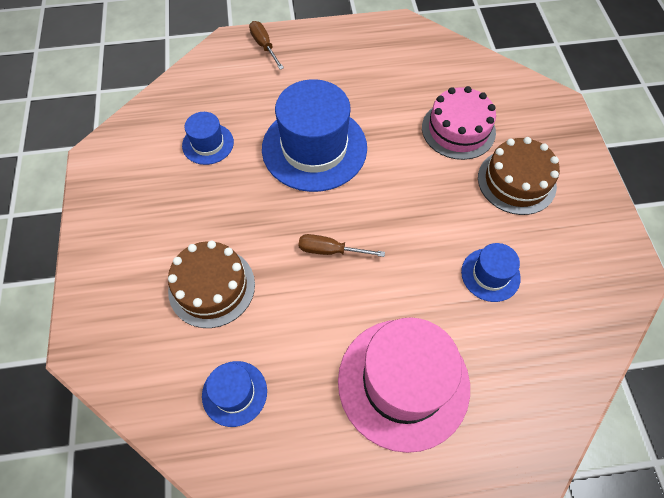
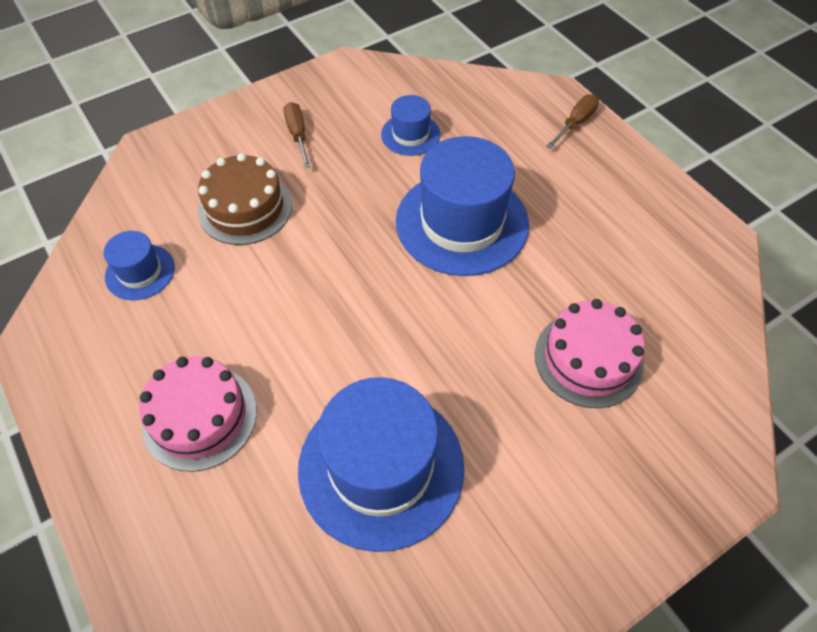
camera: 65 degrees right, 5 degrees down
(330, 250) = (334, 288): brown screwdriver -> brown screwdriver (298, 135)
(403, 383) = (200, 417): pink hat -> pink cake
(490, 275) = (381, 467): blue hat -> blue hat, size x2.04
(516, 181) = (547, 457): brown cake -> none

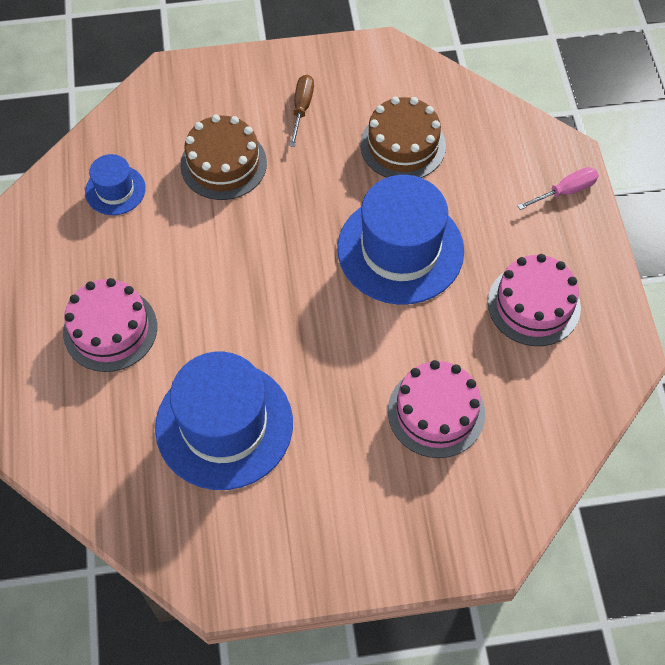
camera: 25 degrees right, 5 degrees up
(410, 134) = (403, 145): blue hat -> brown cake
(575, 123) = (565, 191): brown screwdriver -> pink screwdriver
(612, 225) = (534, 305): none -> pink cake

